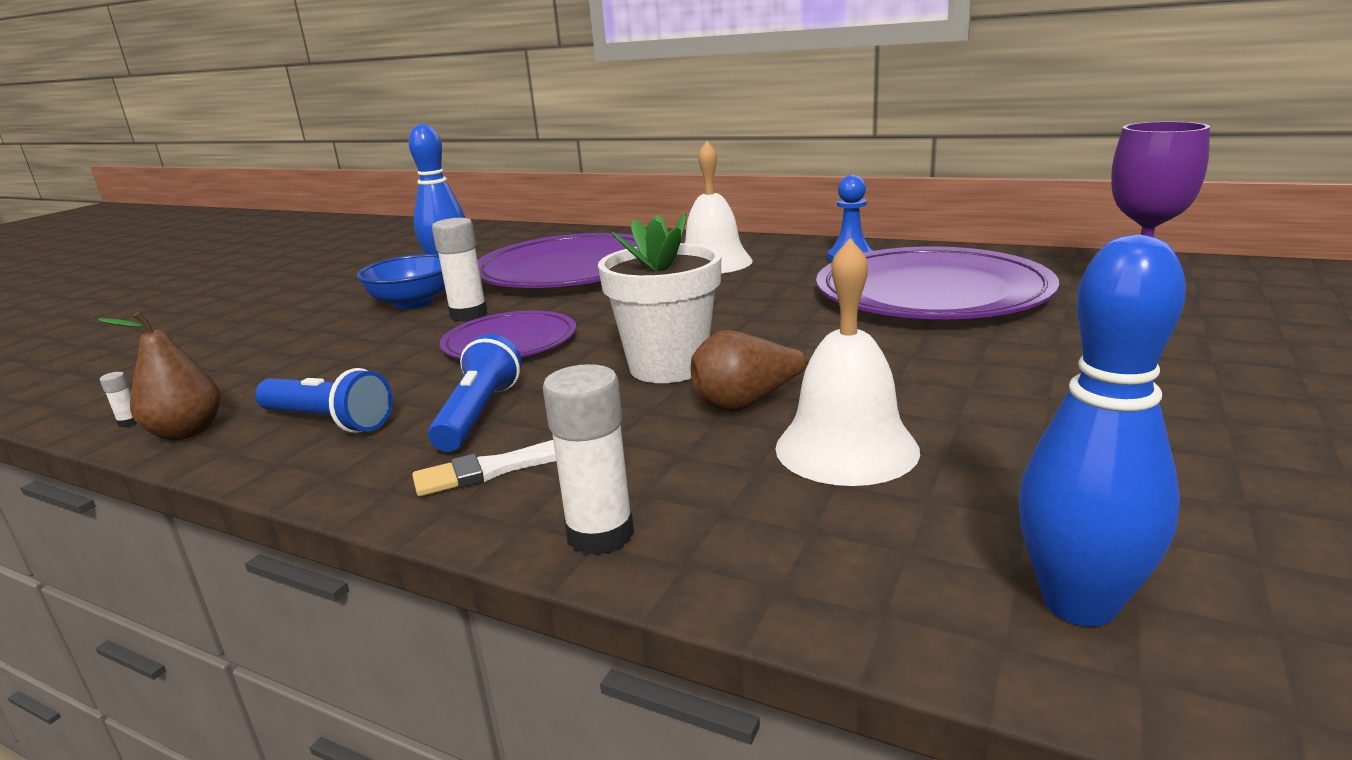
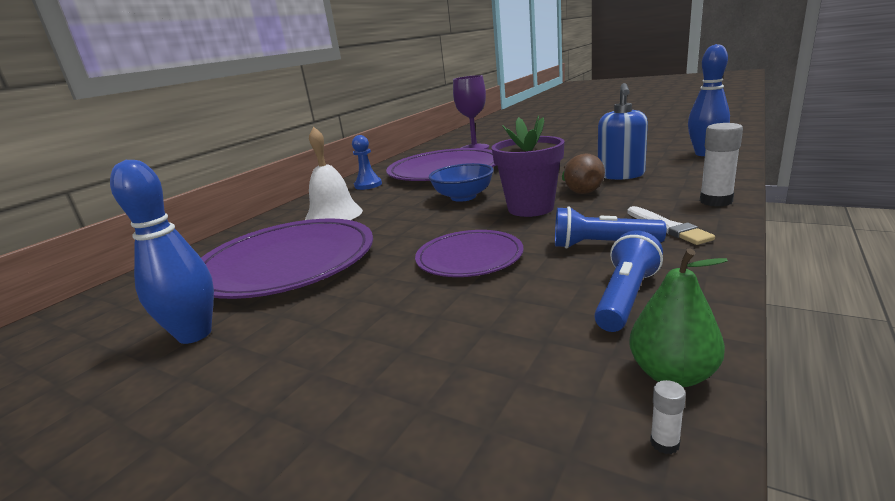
camera: 85 degrees left, 0 degrees up
(187, 432) = (672, 374): brown pear -> green pear
(413, 303) = (315, 330): blue bowl -> blue bowl (463, 197)
(468, 315) = (386, 288): white glue stick -> none
(668, 367) = (530, 208): white flower pot -> purple flower pot
(846, 448) = (621, 175): white bell -> blue soap dispenser

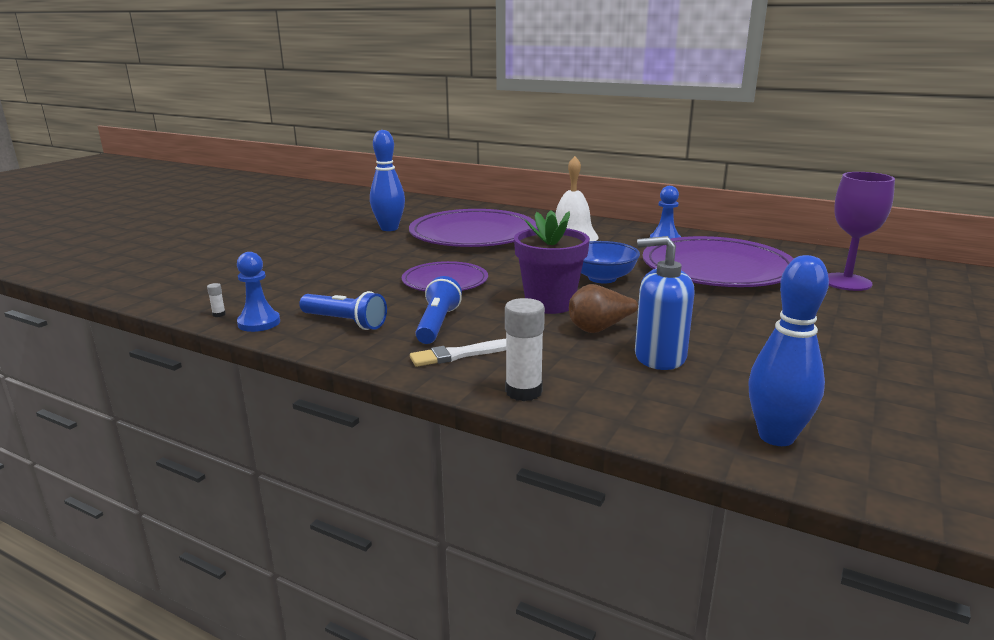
camera: 85 degrees right, 0 degrees up
(672, 374) = (259, 323): green pear -> blue pawn

